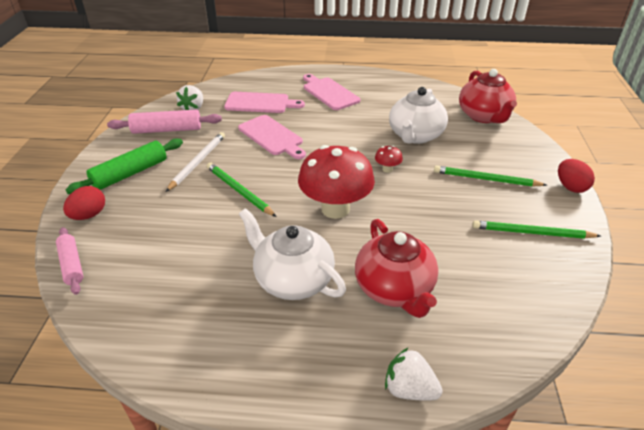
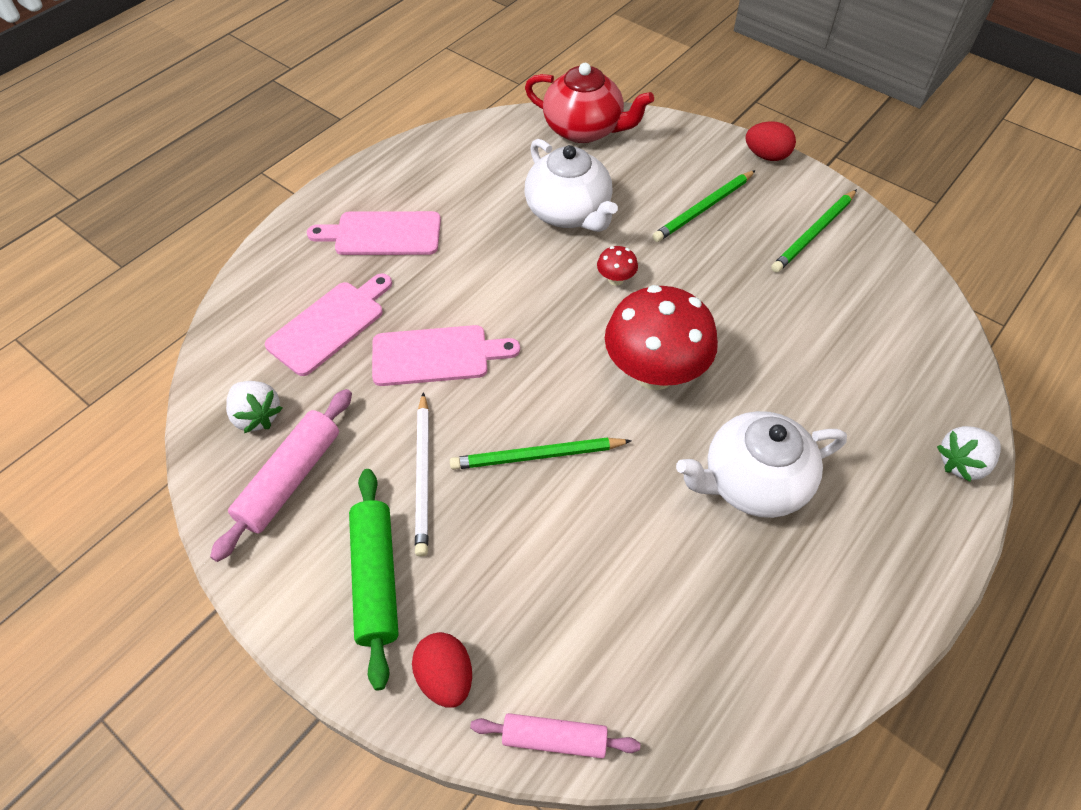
camera: 55 degrees left, 15 degrees up
(198, 162) = (423, 475): white pencil -> white pencil turned 150 degrees counterclockwise
(394, 289) = (825, 396): red teapot -> none

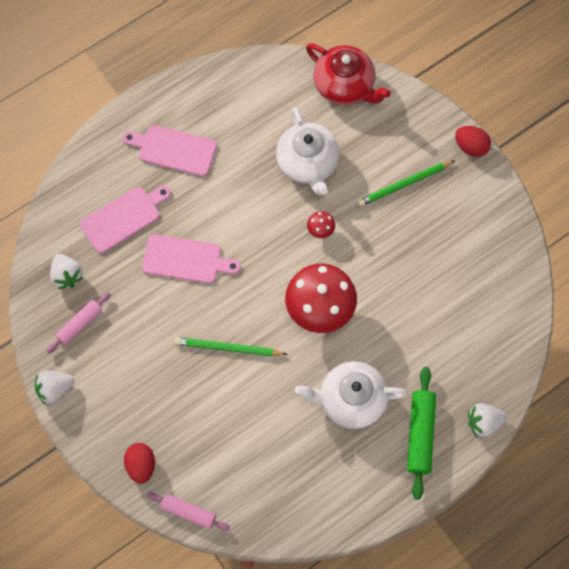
camera: 15 degrees right, 15 degrees up
(265, 588) = (55, 389): none -> white strawberry
(290, 479) = (80, 324): pink rolling pin -> pink rolling pin, size x0.66
(376, 579) = (116, 400): green rolling pin -> green rolling pin (420, 434)
(423, 475) = (157, 343): white pencil -> none
(814, 233) = (473, 226): green pencil -> none

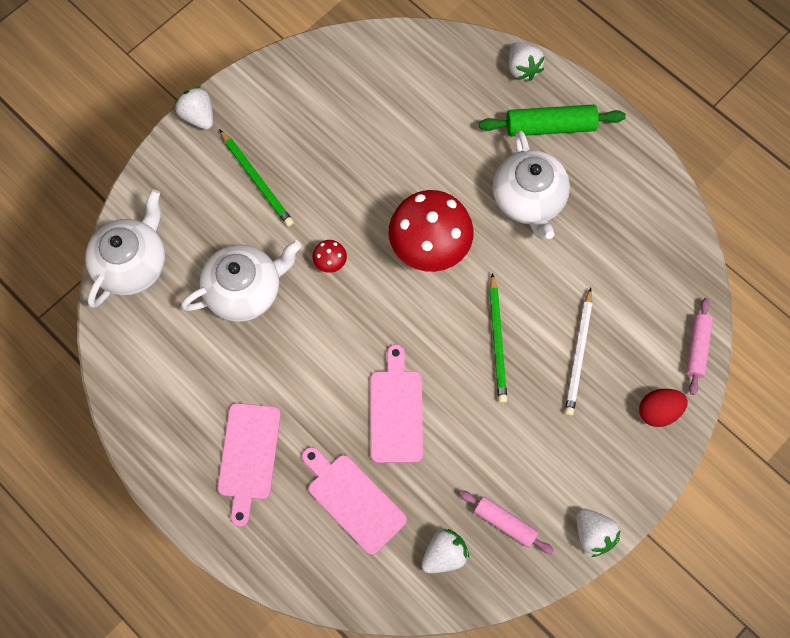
camera: 100 degrees left, 0 degrees up
(203, 411) = (579, 354): none -> white pencil
(345, 86) = (132, 264): red teapot -> white teapot
(471, 147) = (198, 116): red egg -> white strawberry

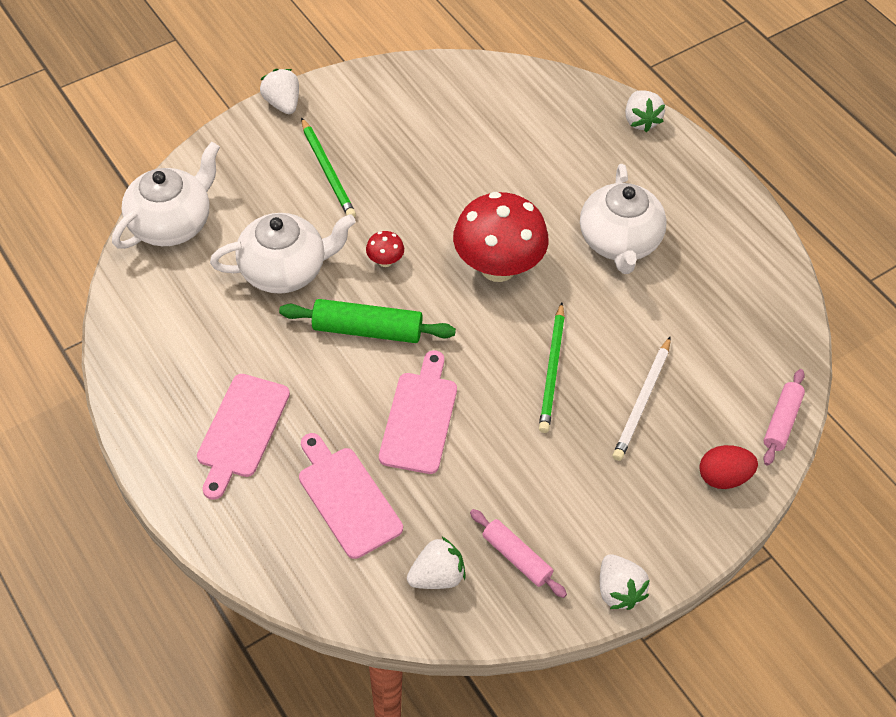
camera: 10 degrees right, 15 degrees down
(550, 126) = (659, 178): green rolling pin -> green rolling pin (367, 330)

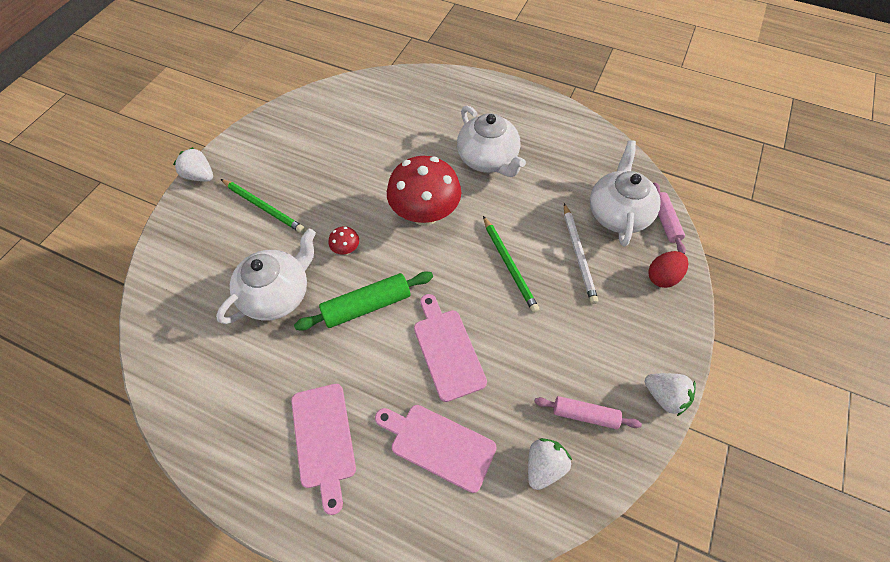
camera: 30 degrees left, 5 degrees up
(172, 223) = (166, 304): white teapot -> white teapot (618, 213)
(641, 121) = (445, 80): white strawberry -> none

